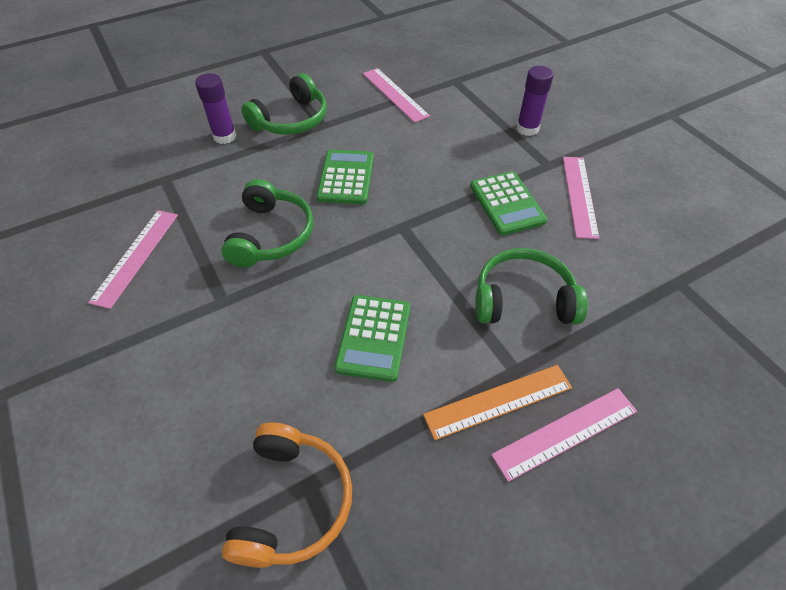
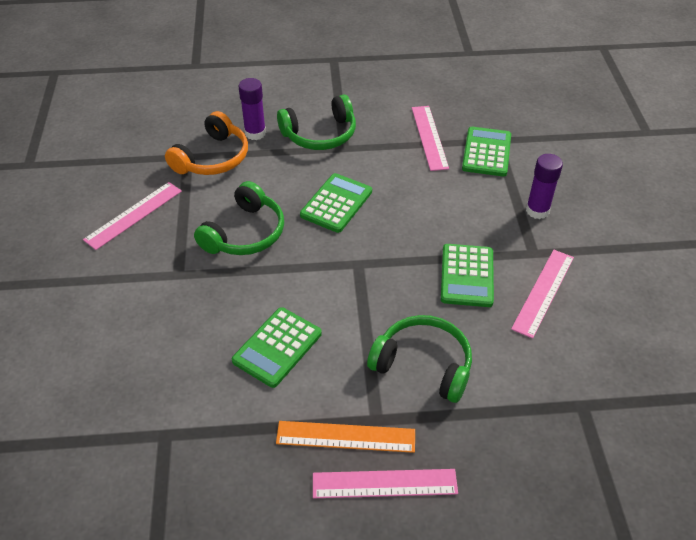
camera: 25 degrees right, 5 degrees down
(292, 502) = (147, 441): orange headphones -> orange headphones (213, 158)
(452, 93) = (486, 152): none -> green calculator

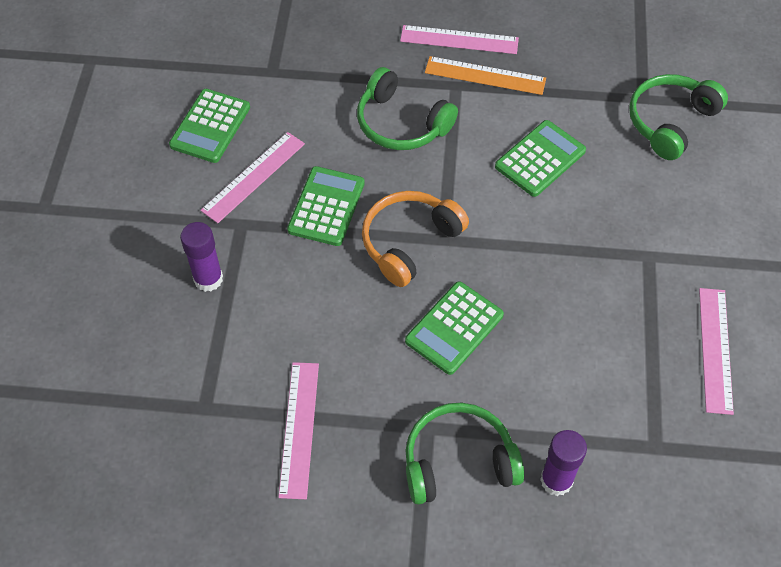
camera: 170 degrees left, 10 degrees up
(133, 215) = (715, 349): pink ruler -> pink ruler turned 45 degrees counterclockwise
(213, 158) = (618, 437): orange headphones -> orange headphones (409, 242)
(245, 233) = (572, 300): green headphones -> green headphones (670, 122)
(486, 152) = (229, 386): green calculator -> green calculator (210, 126)

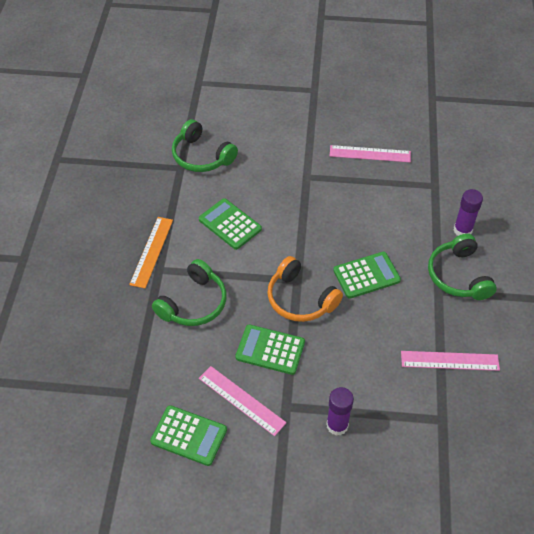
camera: 90 degrees left, 5 degrees down
(454, 328) = (366, 275): green calculator -> green calculator turned 60 degrees counterclockwise
(459, 40) = (114, 266): pink ruler -> none

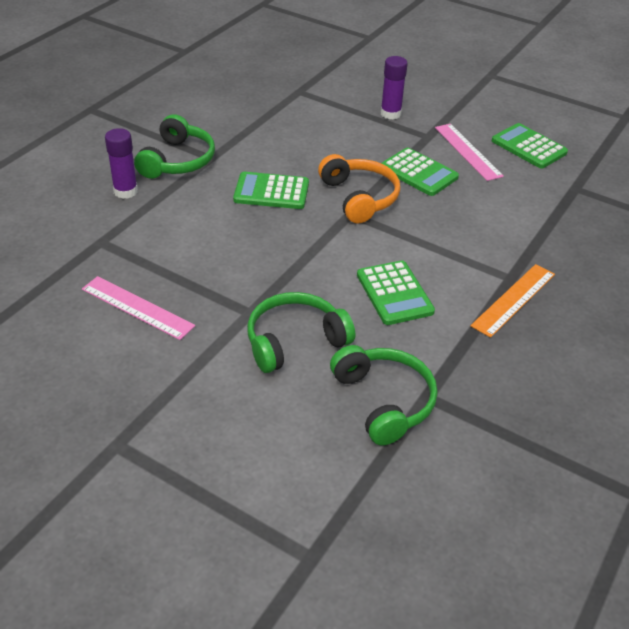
camera: 155 degrees left, 10 degrees down
(194, 303) = (481, 232): green headphones -> green headphones (295, 341)
(449, 361) = (255, 115): pink ruler -> none

